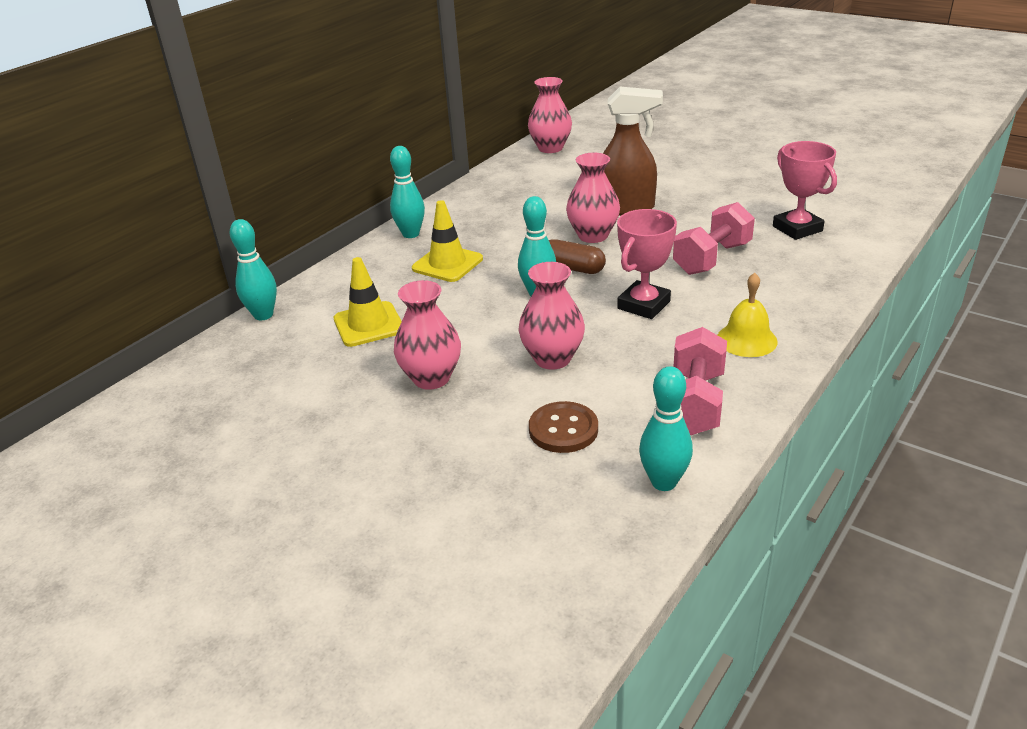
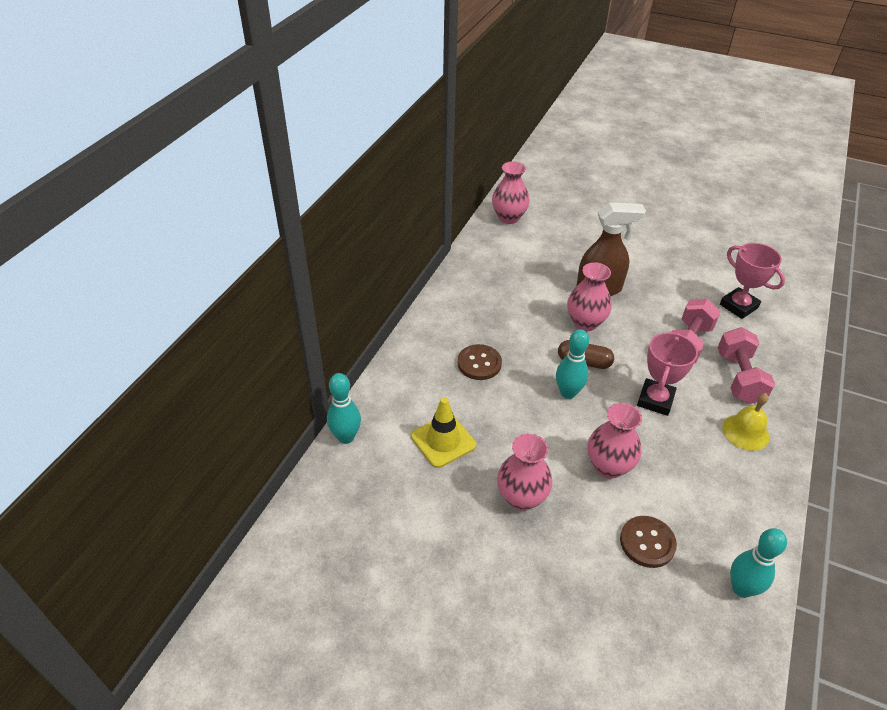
camera: 15 degrees left, 10 degrees up
(411, 234) = (433, 329): turquoise bowling pin -> none
(447, 264) = (479, 363): yellow traffic cone -> brown button
(695, 403) = (733, 503): pink dumbbell -> pink dumbbell (739, 378)

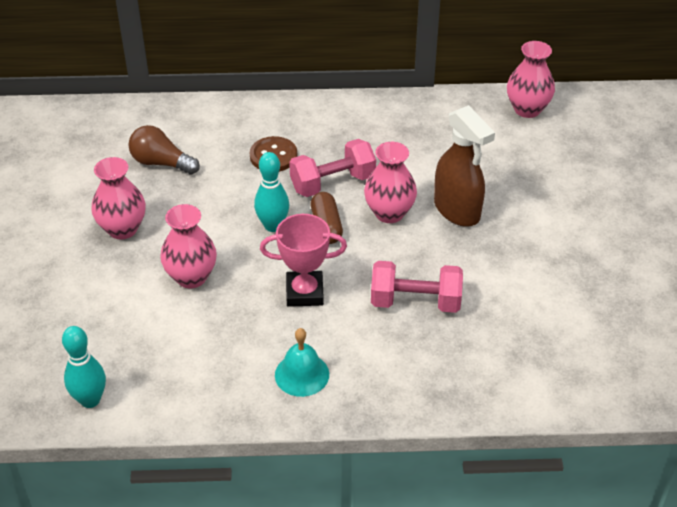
camera: 65 degrees right, 0 degrees up
(346, 437) = (133, 108): turquoise bowling pin -> none
(443, 440) = (161, 163): yellow traffic cone -> brown light bulb
(647, 542) = (112, 323): brown button -> none
(738, 306) = (523, 337): pink trophy -> none
(739, 378) = (387, 356): pink dumbbell -> pink dumbbell (332, 183)
(745, 432) = (302, 374): yellow bell -> turquoise bell

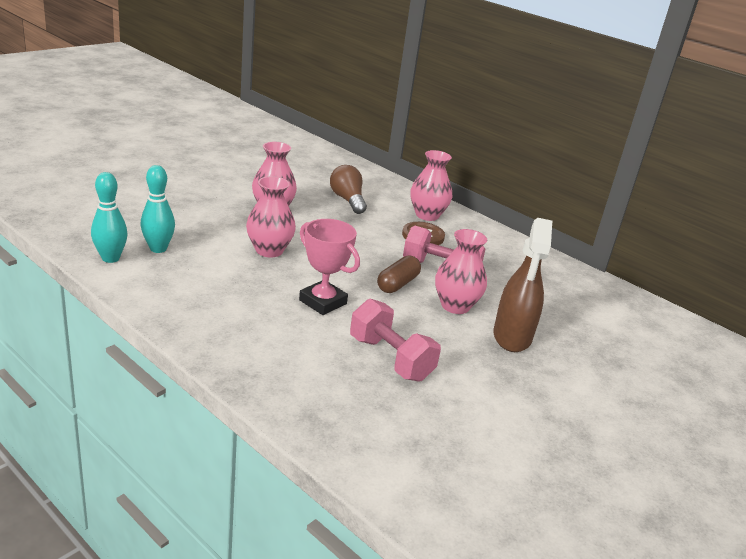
camera: 40 degrees right, 15 degrees down
(273, 226) = (362, 262): turquoise bowling pin -> turquoise bowling pin (158, 249)
(302, 374) = (243, 335): turquoise bell -> none
(527, 109) = (669, 325): pink vase -> pink vase (427, 215)

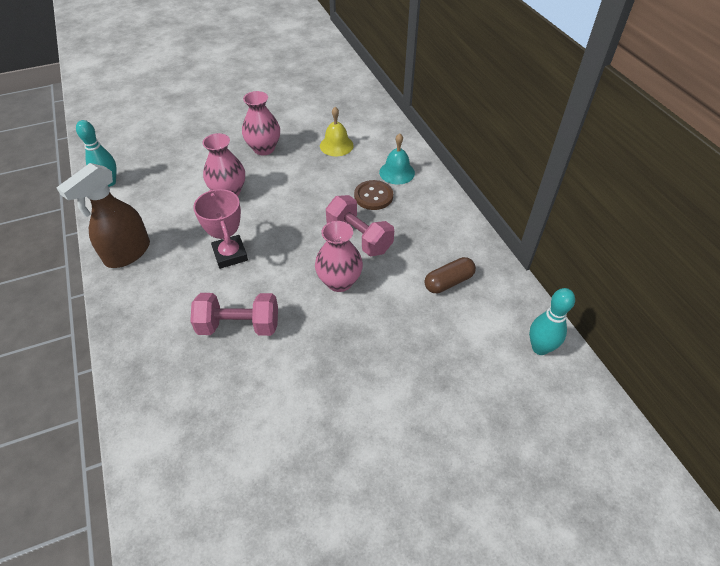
camera: 30 degrees right, 20 degrees up
(158, 249) = (148, 178): turquoise bowling pin -> turquoise bowling pin (540, 348)
(347, 200) = (336, 145): brown light bulb -> yellow bell
(390, 358) = (239, 326): pink dumbbell -> pink dumbbell turned 75 degrees counterclockwise
(397, 284) = (307, 247): brown capsule -> brown capsule (448, 282)
(427, 215) = (397, 172): pink vase -> turquoise bell
(512, 337) = (364, 328): brown spray bottle -> brown spray bottle (127, 253)

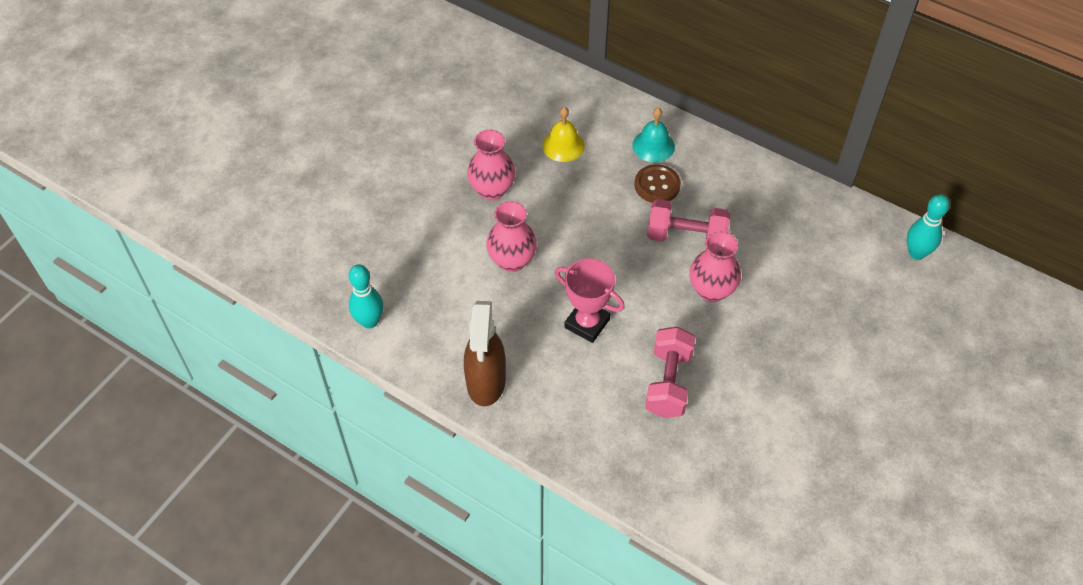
camera: 35 degrees left, 5 degrees up
(239, 326) = (668, 383): pink dumbbell -> pink dumbbell turned 45 degrees counterclockwise
(448, 282) = (800, 236): brown capsule -> none

